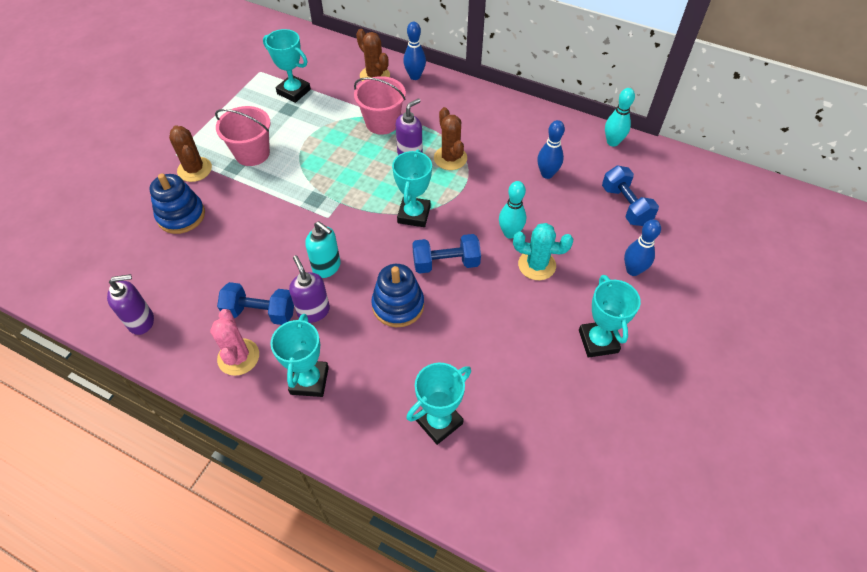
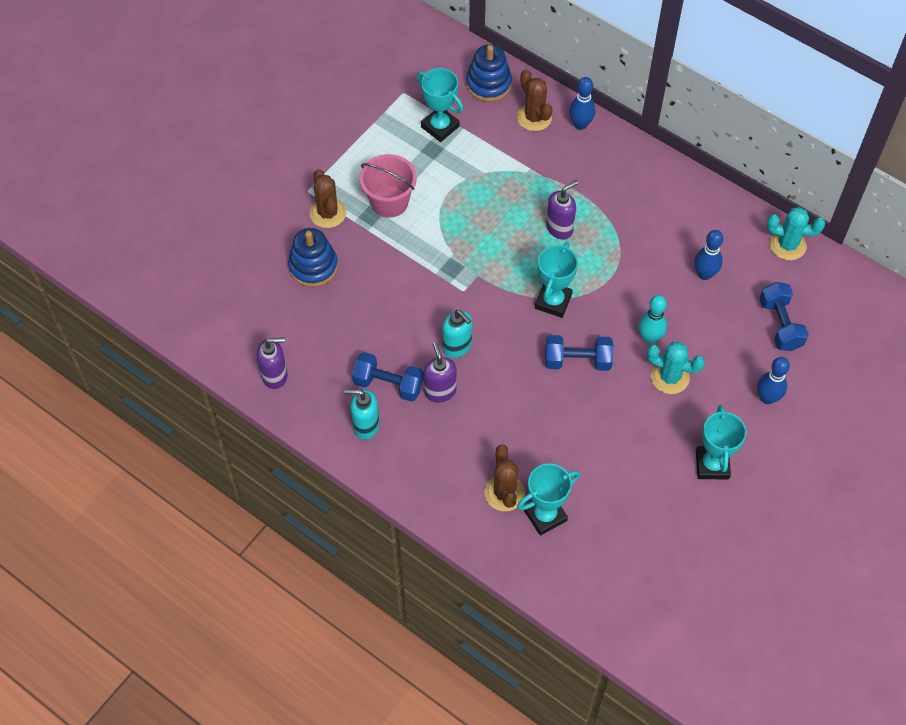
camera: 10 degrees right, 5 degrees up
(238, 357) = (365, 426): pink cactus -> turquoise soap dispenser
(309, 380) = (430, 459): turquoise trophy -> none
(382, 123) = (534, 183): pink bucket -> none
(398, 305) = (523, 398): blue stacking toy -> blue stacking toy (488, 84)
(450, 158) = (603, 239): brown cactus -> brown cactus (504, 493)
(612, 142) = (787, 245): turquoise bowling pin -> turquoise cactus

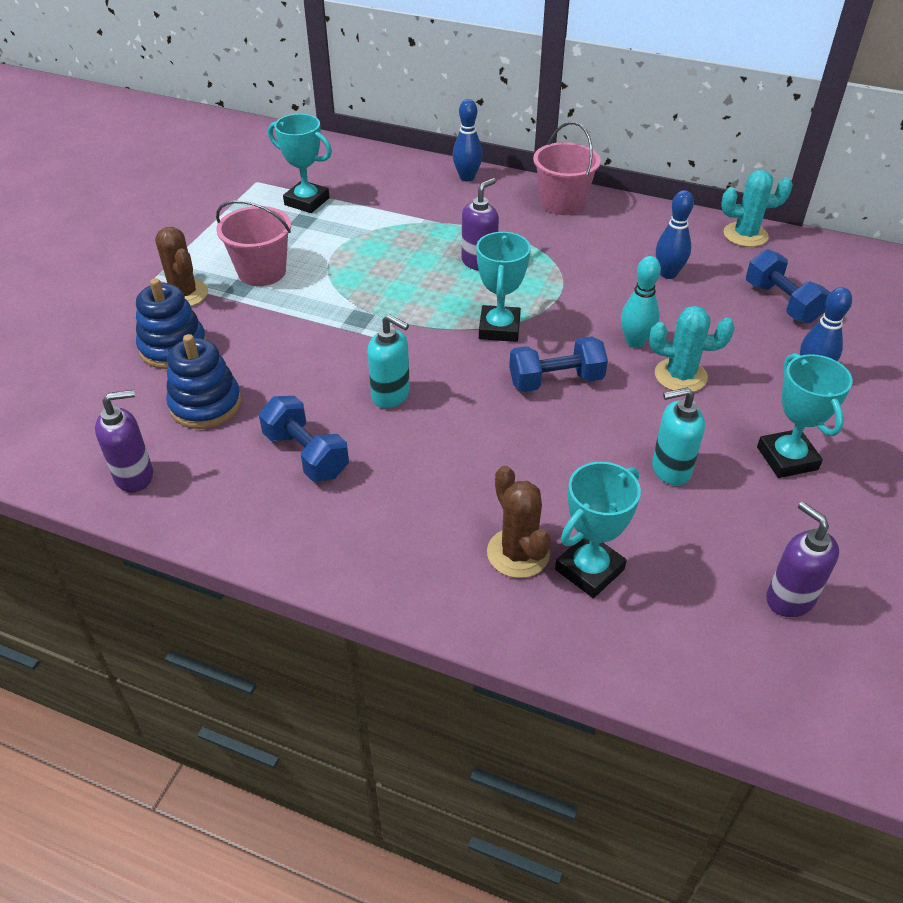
camera: 15 degrees left, 15 degrees down
(365, 426) = (284, 510): turquoise soap dispenser -> turquoise soap dispenser (670, 469)
(388, 384) = (306, 454): blue dumbbell -> blue dumbbell turned 45 degrees clockwise
(440, 391) = (382, 448): purple soap dispenser -> purple soap dispenser (789, 598)
(488, 84) = (352, 162): blue stacking toy -> blue stacking toy (205, 404)
(534, 117) = (413, 179): brown cactus -> none
(650, 174) = (562, 203): none -> pink bucket

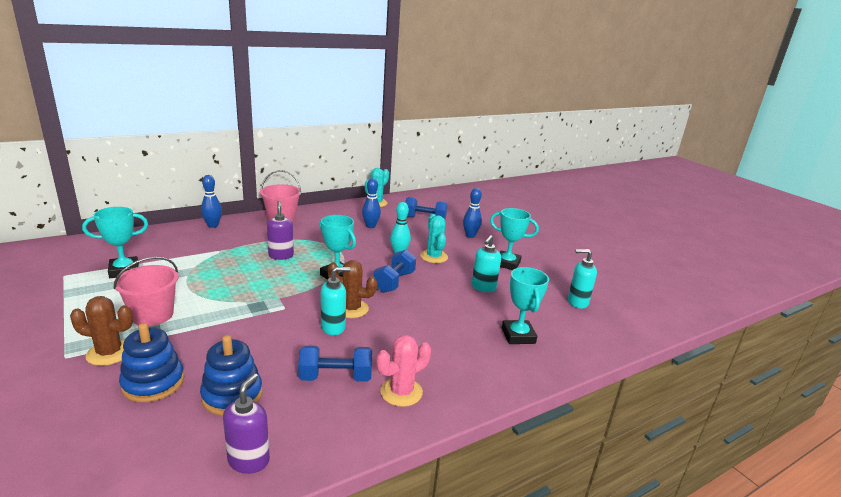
camera: 55 degrees left, 20 degrees down
(337, 521) = (401, 392): none -> pink cactus
(518, 553) = (488, 348): brown cactus -> brown cactus (351, 309)
(680, 376) = (434, 257): turquoise cactus -> turquoise cactus turned 60 degrees counterclockwise
(789, 598) = (577, 302): purple soap dispenser -> turquoise soap dispenser

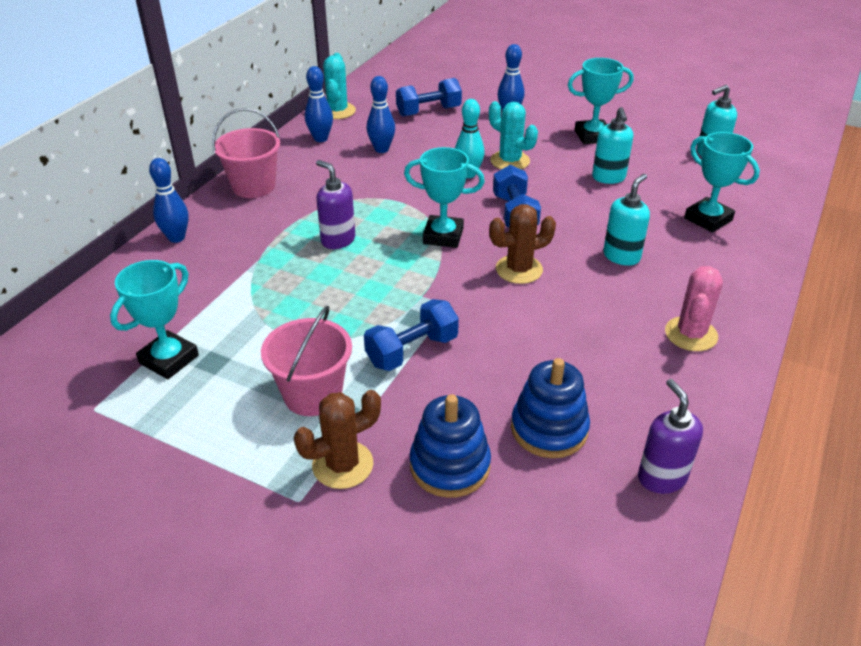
camera: 30 degrees left, 15 degrees up
(333, 327) = (533, 301): turquoise soap dispenser -> turquoise soap dispenser (621, 256)
(335, 377) = (615, 353): blue dumbbell -> blue dumbbell (412, 351)
(347, 211) = (320, 138): none -> blue bowling pin

